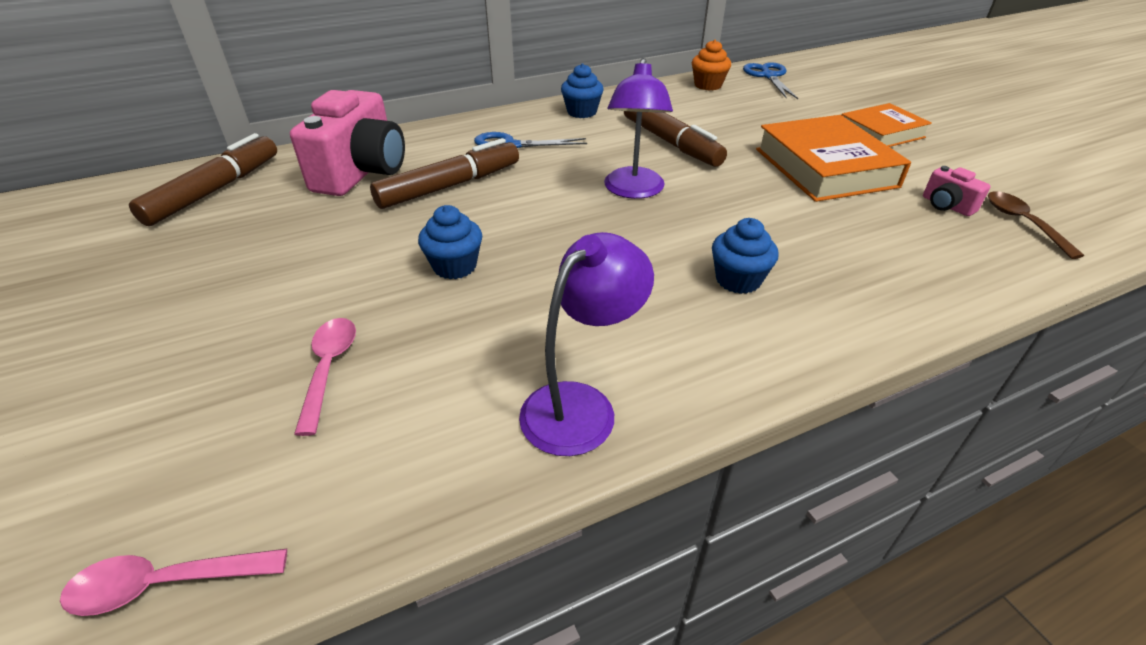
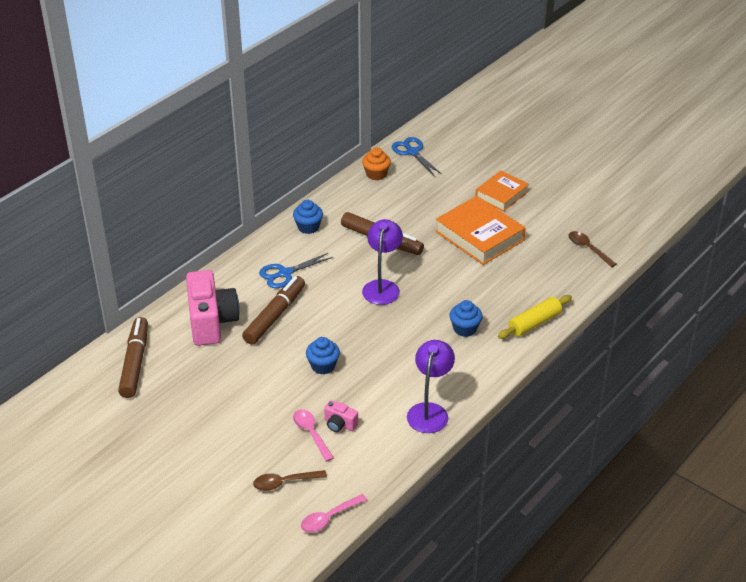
camera: 25 degrees left, 0 degrees up
(181, 450) = (284, 483): none -> brown spoon
(633, 191) = (382, 287): purple lamp -> purple lamp turned 150 degrees counterclockwise
(883, 307) = (534, 323): none -> yellow rolling pin
(946, 206) = (550, 247): pink camera -> pink camera (340, 424)

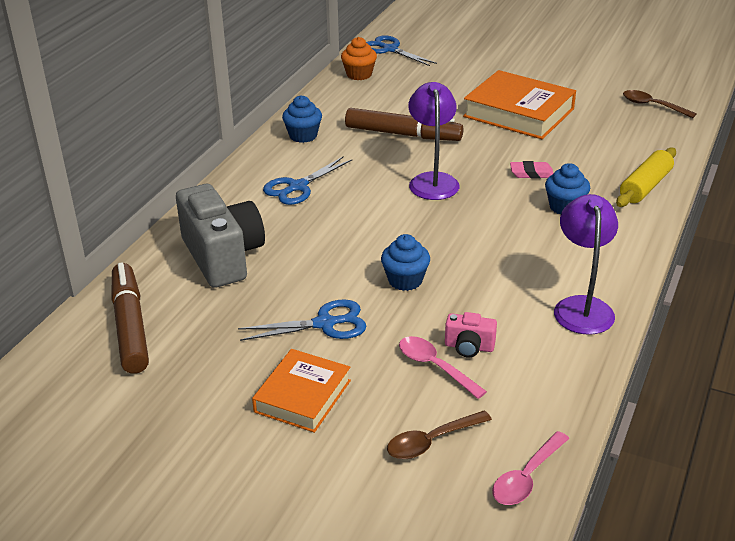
camera: 15 degrees left, 5 degrees down
(211, 322) = (223, 257): pink camera -> grey camera
(256, 387) = (325, 324): none -> blue scissors
(275, 315) = (308, 234): brown marker -> none
(457, 294) = (531, 173): none -> pink eraser
(501, 194) = (518, 72): orange book -> orange book (302, 396)

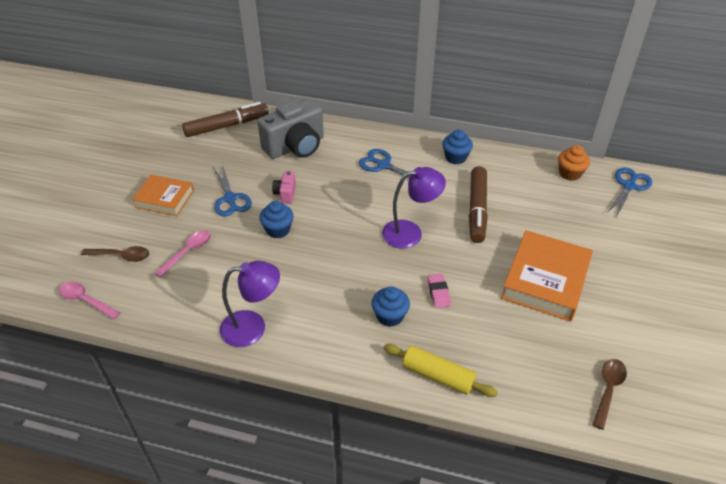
camera: 80 degrees right, 10 degrees up
(432, 441) = (121, 256): brown spoon -> brown spoon turned 135 degrees clockwise
(469, 347) = (207, 267): pink camera -> pink camera (285, 194)

